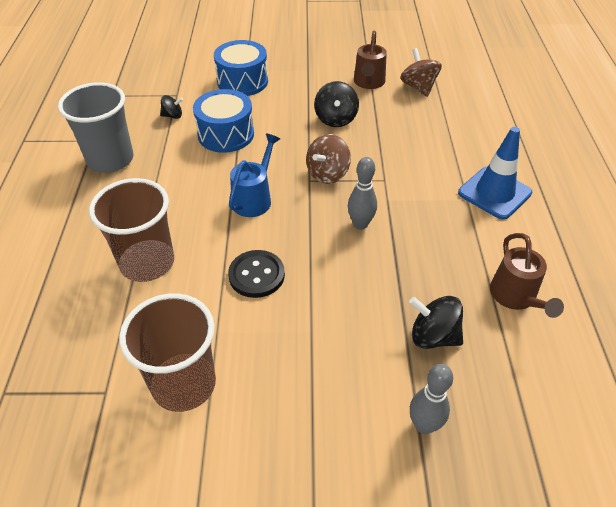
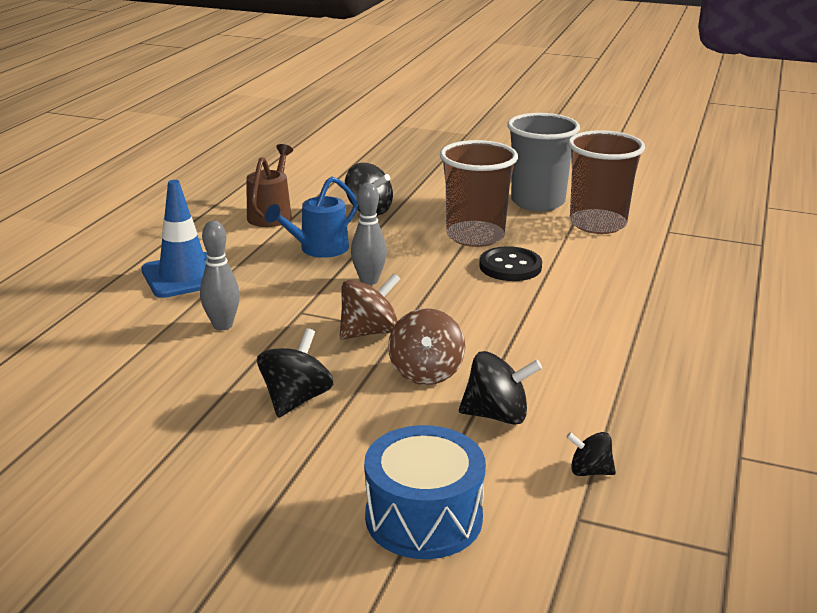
camera: 160 degrees left, 20 degrees down
(110, 160) = (702, 416): grey cup -> grey cup (537, 202)
(147, 263) = (633, 295): brown cup -> brown cup (475, 236)
(226, 134) = (497, 415): blue drum -> black spinning top
(254, 198) = (484, 326): blue watering can -> blue watering can (318, 249)
(368, 83) = (175, 451): brown watering can -> none
(418, 87) = (97, 421): brown spinning top -> brown spinning top (426, 372)
(424, 425) = (416, 183): grey bowling pin -> grey bowling pin (223, 325)

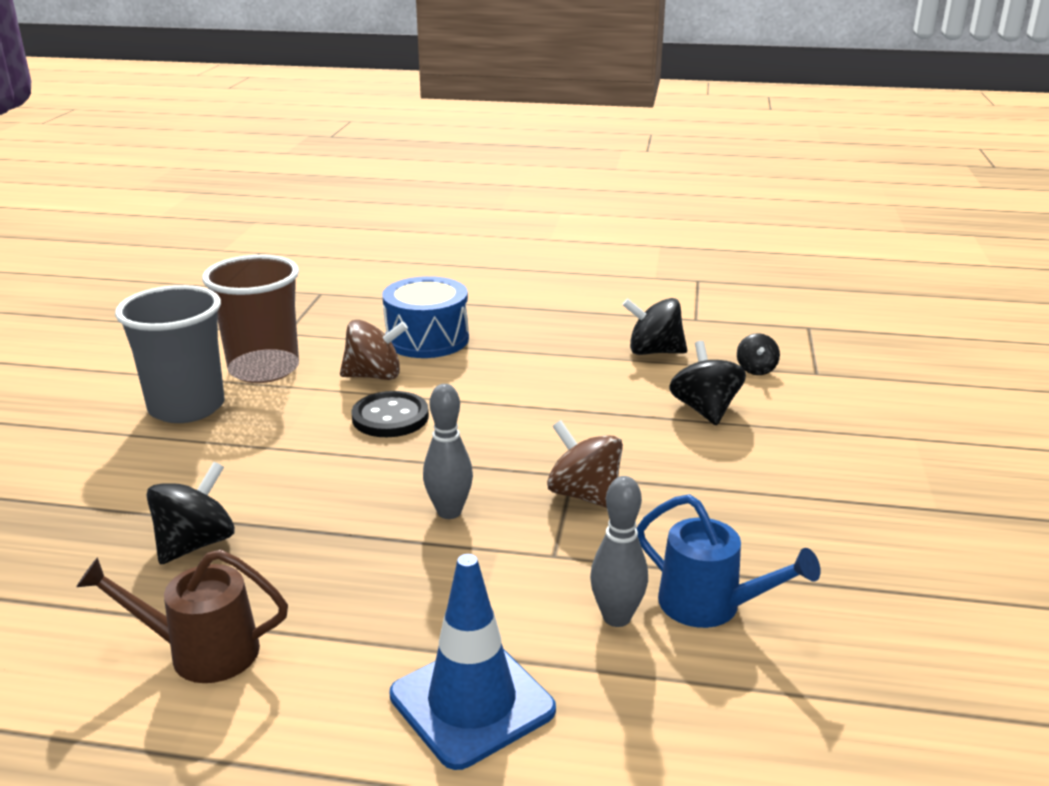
camera: 100 degrees left, 0 degrees up
(296, 399) = (751, 523): black spinning top -> black spinning top (654, 352)
(318, 249) = (352, 572): blue watering can -> blue watering can (711, 606)
(424, 518) = (871, 432): blue drum -> blue drum (427, 339)
(426, 372) = (653, 450): brown spinning top -> brown spinning top (374, 376)
(475, 236) = (300, 445): brown cup -> none

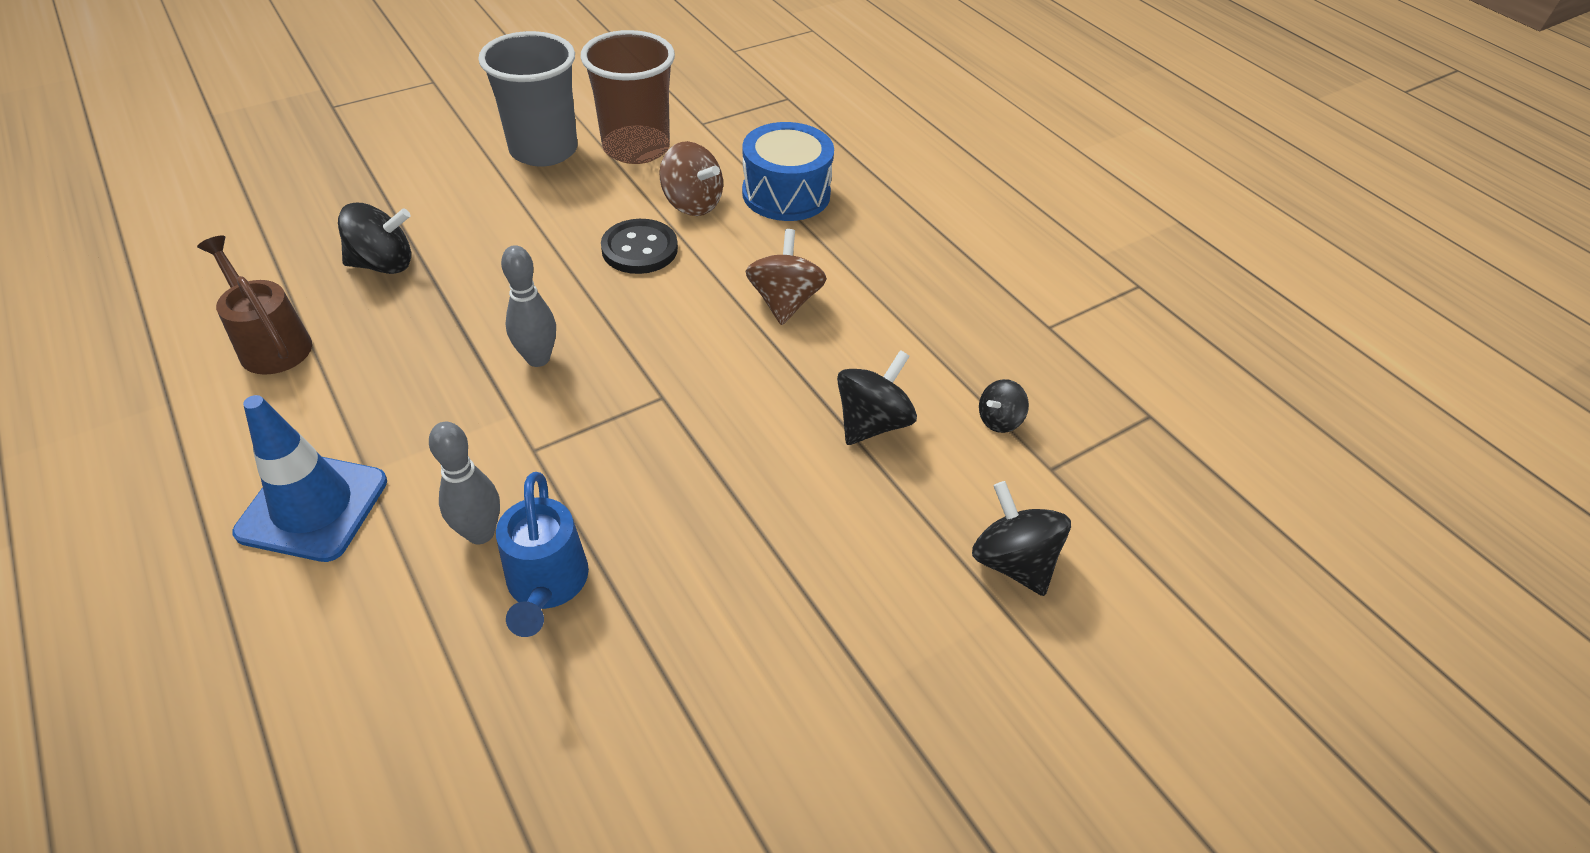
camera: 45 degrees right, 20 degrees up
(584, 495) = (639, 420): brown spinning top -> brown spinning top (784, 302)
(654, 352) = (942, 333): black spinning top -> black spinning top (1012, 562)

